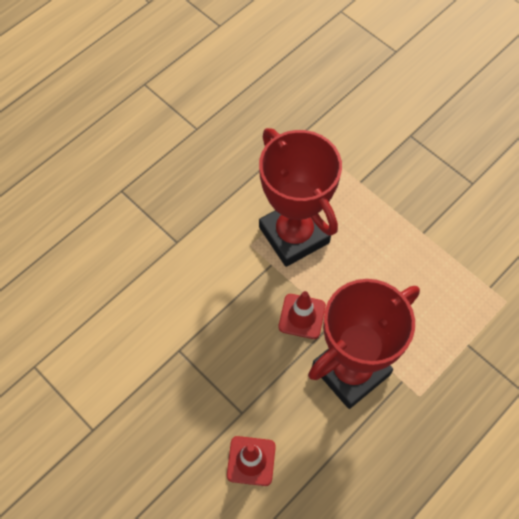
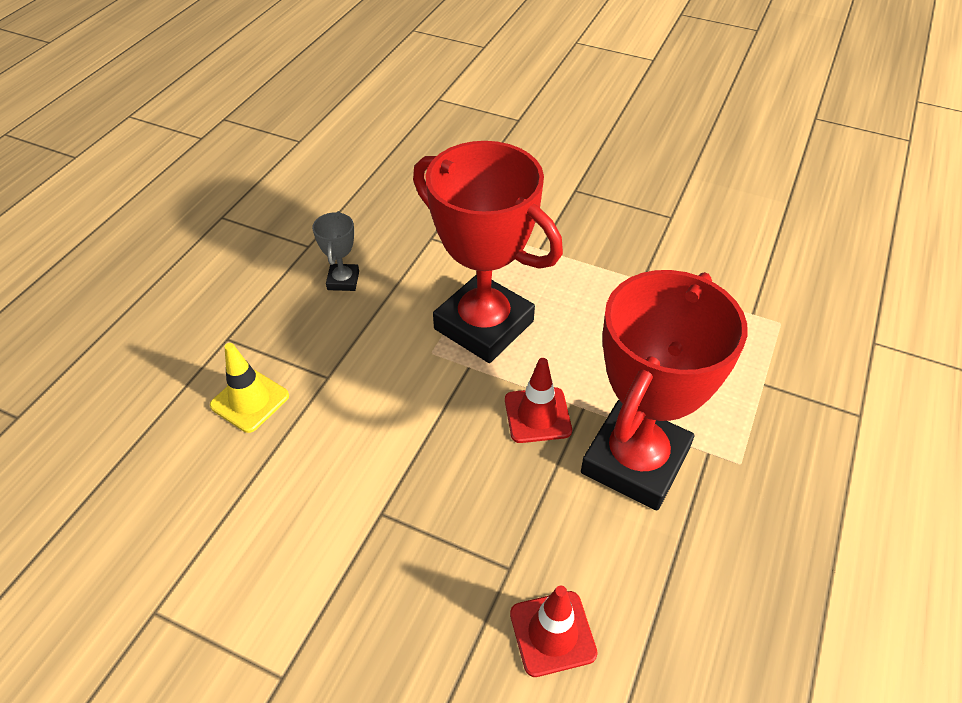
camera: 20 degrees left, 15 degrees down
(123, 244) = (250, 401): none -> yellow traffic cone
(211, 167) = (343, 280): none -> grey trophy

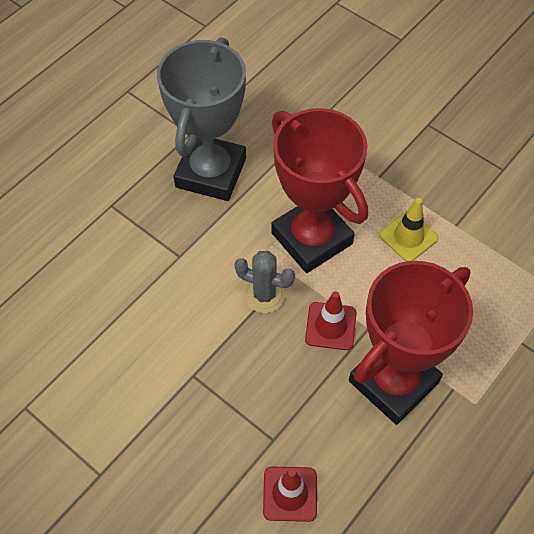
camera: 15 degrees right, 10 degrees up
(250, 401) = (118, 263): yellow traffic cone -> yellow traffic cone (408, 236)
(343, 280) = (211, 172): grey trophy -> grey trophy, size x2.43
(445, 398) = (264, 295): none -> grey cactus

